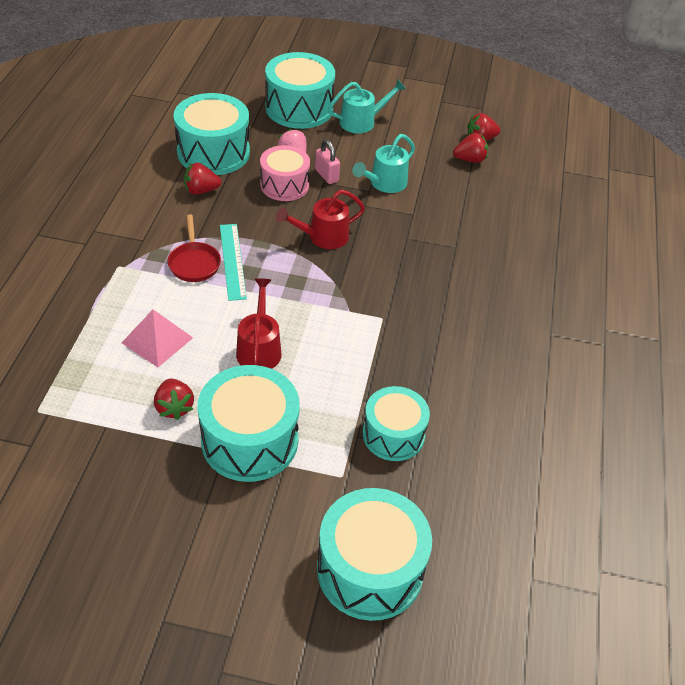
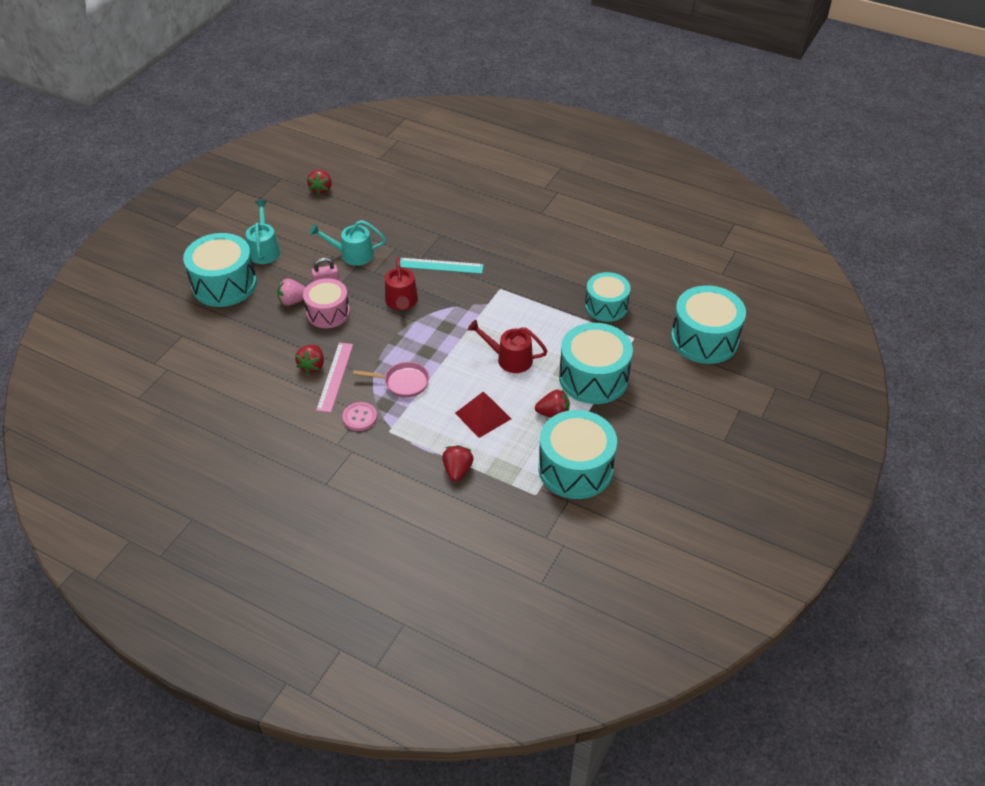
camera: 70 degrees left, 0 degrees up
(134, 240) = (360, 417): none -> pink button
(157, 340) = (483, 415): pink pyramid -> red pyramid
(190, 209) = (335, 376): none -> pink ruler
(194, 263) = (403, 383): red pan -> pink pan
(213, 152) = (262, 350): turquoise drum -> turquoise drum (575, 468)
(233, 261) = (409, 359): turquoise ruler -> turquoise ruler (441, 265)
(384, 183) = (352, 255): turquoise watering can -> turquoise watering can turned 120 degrees clockwise
(470, 159) = (344, 201): red strawberry -> red strawberry (457, 470)

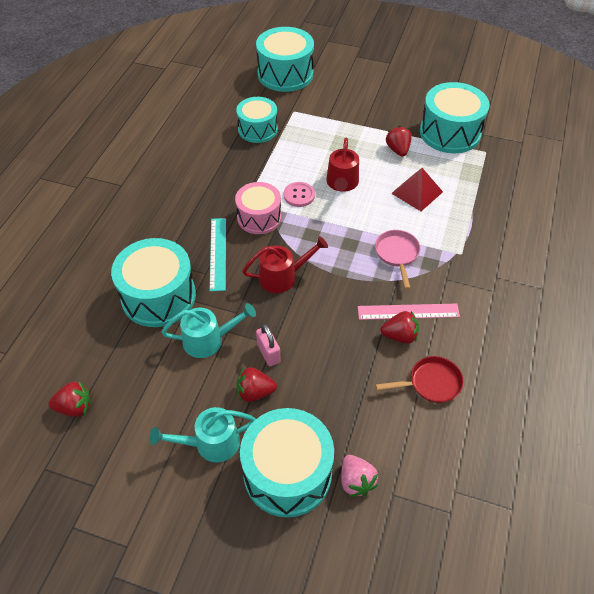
camera: 100 degrees left, 5 degrees up
(259, 376) = (431, 383): none -> red pan
(293, 301) = (302, 382): pink strawberry -> pink strawberry (356, 481)
(328, 313) = (314, 341): pink drum -> pink drum (259, 217)
(352, 255) = (209, 340): turquoise watering can -> turquoise watering can turned 90 degrees counterclockwise
(360, 417) = (454, 279): pink button -> pink button (299, 195)
(457, 470) = (484, 200): red strawberry -> red strawberry (255, 392)
(593, 378) = (348, 130): turquoise drum -> turquoise drum (158, 296)

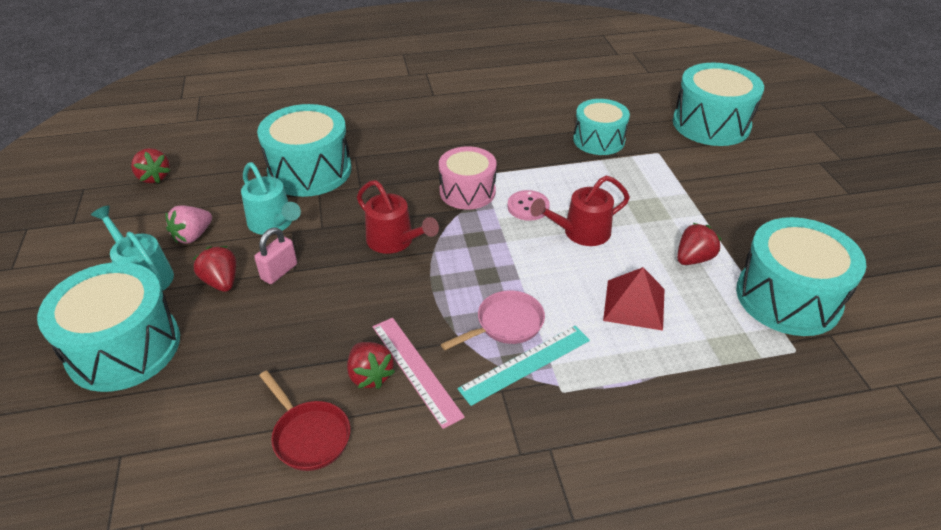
camera: 60 degrees right, 10 degrees down
(217, 253) = (393, 184): turquoise ruler -> turquoise ruler (525, 364)
(356, 481) = (129, 412): pink strawberry -> pink strawberry (193, 236)

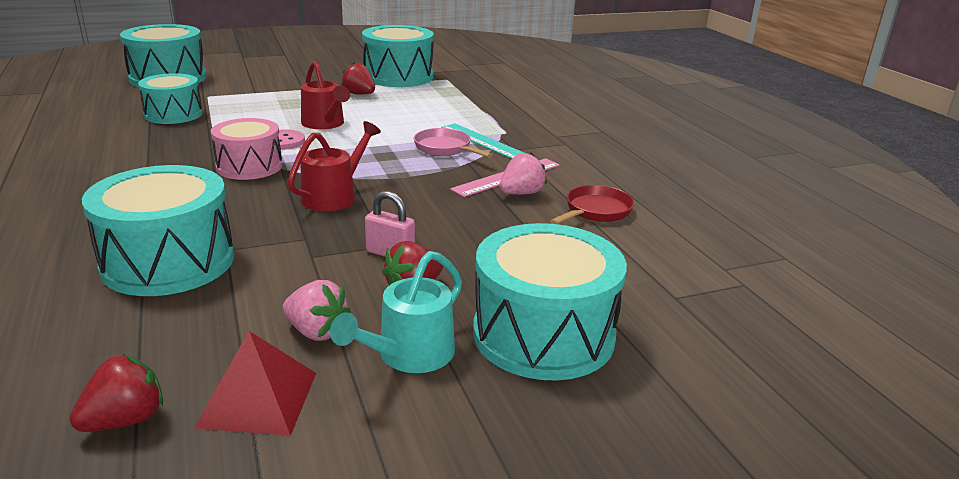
camera: 100 degrees left, 15 degrees down
(274, 223) = (294, 271): turquoise watering can -> none
(370, 375) = (521, 193): red strawberry -> pink strawberry
(634, 304) = (413, 111): red pyramid -> red pyramid (258, 399)

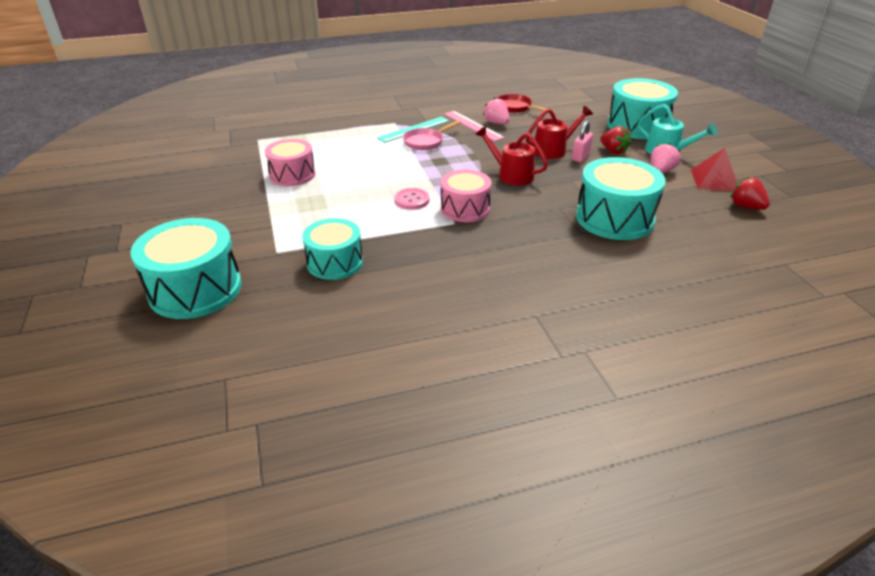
camera: 85 degrees left, 10 degrees up
(325, 124) = (371, 185): red watering can -> red watering can (553, 150)
(359, 94) = (292, 175): red strawberry -> pink drum
(398, 76) = (242, 159): turquoise drum -> none

